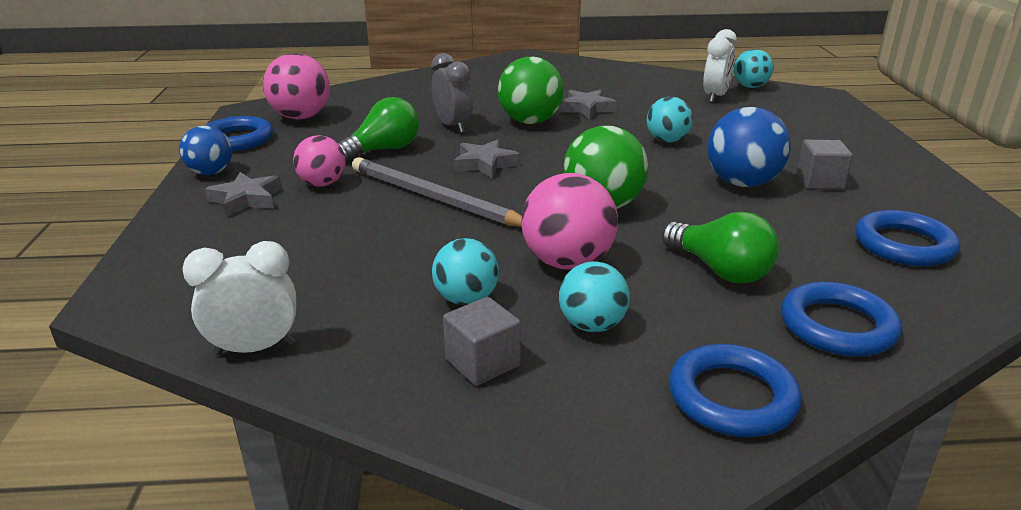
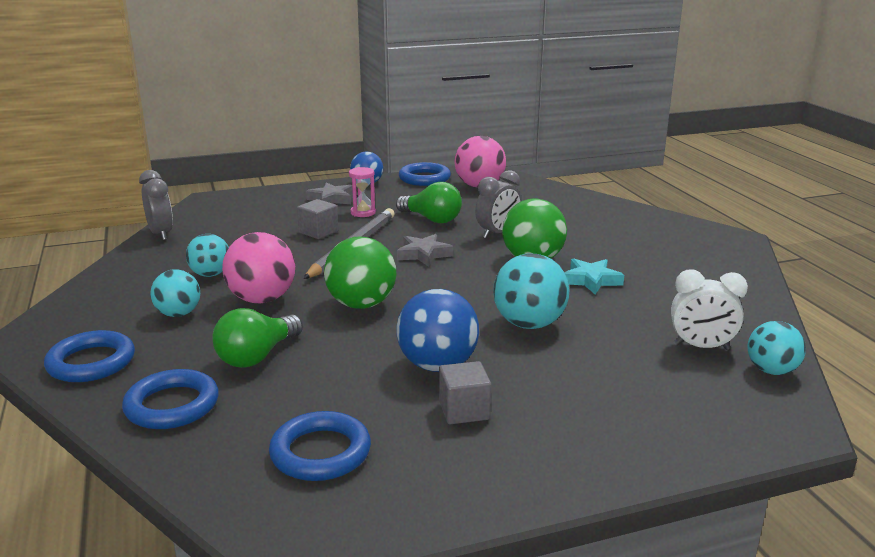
camera: 75 degrees right, 5 degrees down
(255, 348) = (161, 234): white clock -> grey clock
(322, 184) = (363, 213): pink ball -> pink hourglass
(482, 362) = (141, 287): grey cube -> grey cube (318, 232)
(586, 108) = (591, 280): grey star -> turquoise star
(667, 140) = (529, 324): turquoise ball -> turquoise ball, size x1.54

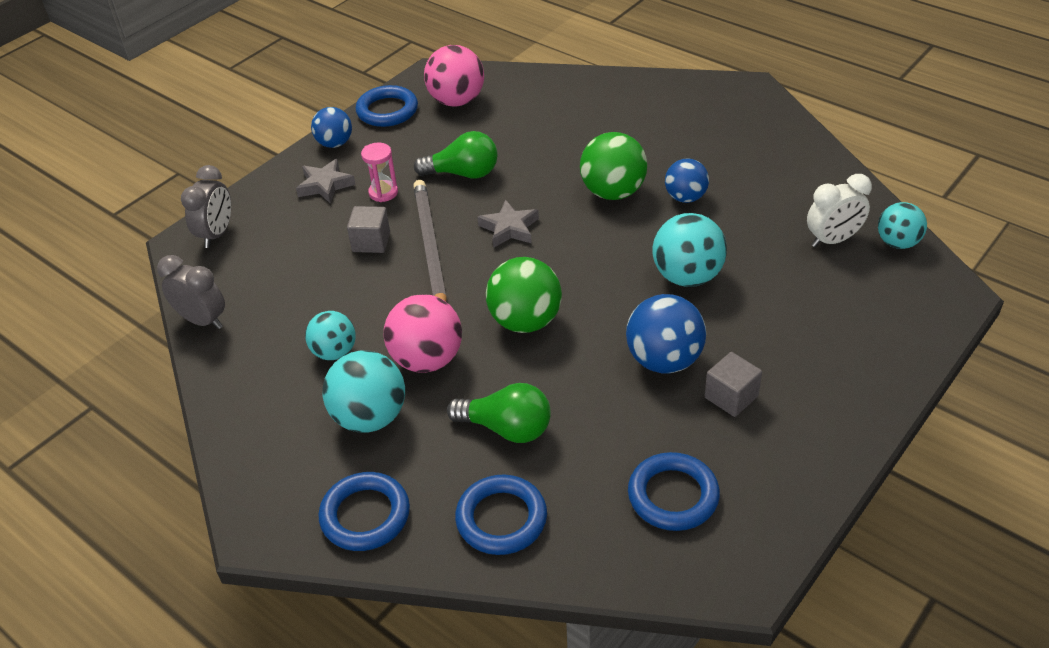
camera: 30 degrees left, 20 degrees up
(178, 314) = (370, 417): turquoise ball -> turquoise ball, size x1.54
(257, 356) = (506, 428): green light bulb -> green light bulb turned 75 degrees counterclockwise
(497, 233) = (546, 168): grey clock -> grey clock (217, 234)
(591, 280) = (685, 197): turquoise star -> blue ball

